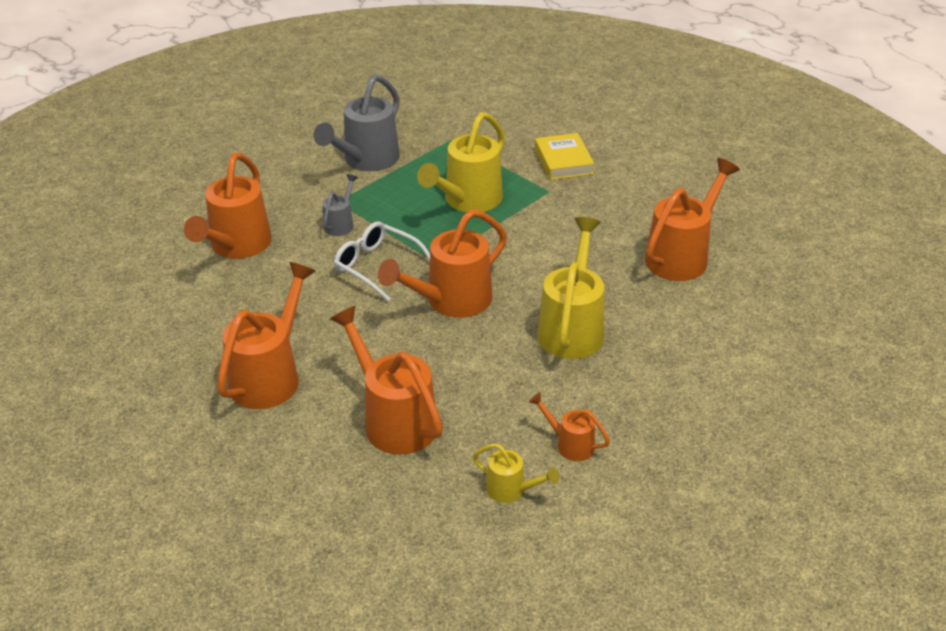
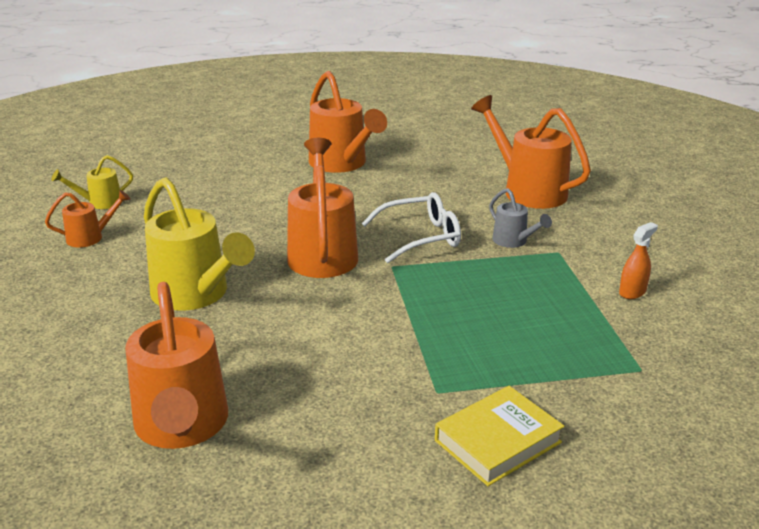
camera: 125 degrees right, 10 degrees down
(366, 161) = (632, 292): grey watering can -> orange spray bottle
(394, 419) = (230, 188): orange watering can -> none
(468, 201) = (478, 324): yellow watering can -> none
(563, 161) = (497, 441): yellow book -> yellow book turned 60 degrees counterclockwise

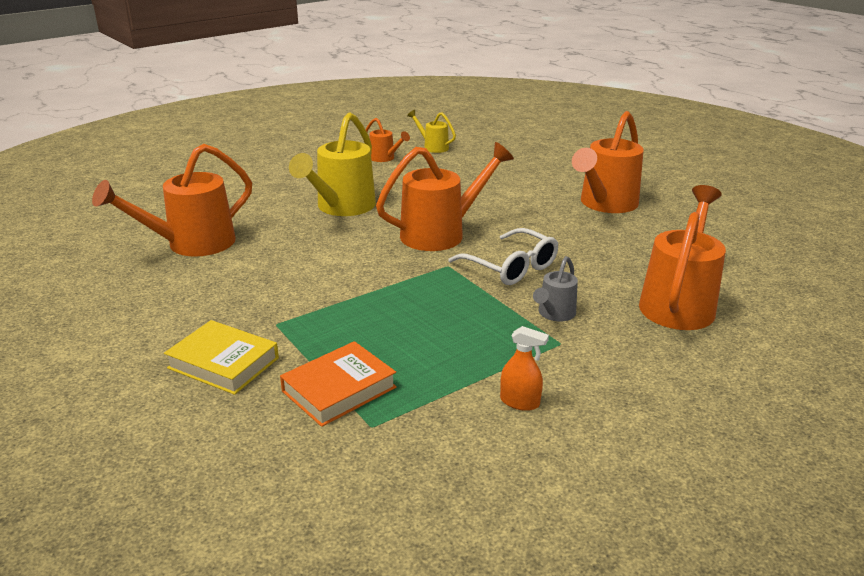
camera: 65 degrees right, 0 degrees up
(579, 375) = (339, 389): none -> orange book

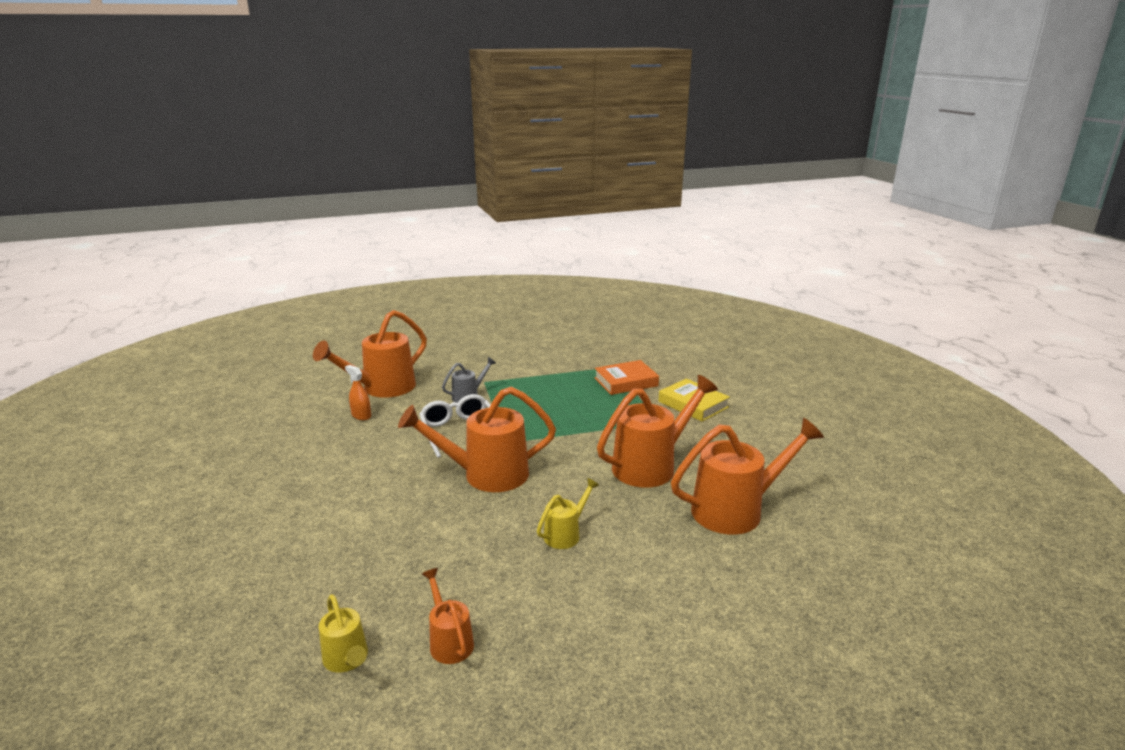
camera: 160 degrees left, 5 degrees down
(341, 207) = (566, 534): yellow watering can -> yellow watering can, size x0.50
(520, 402) = (535, 363): orange spray bottle -> orange spray bottle (361, 415)
(605, 204) = (291, 479): orange watering can -> orange watering can (651, 466)

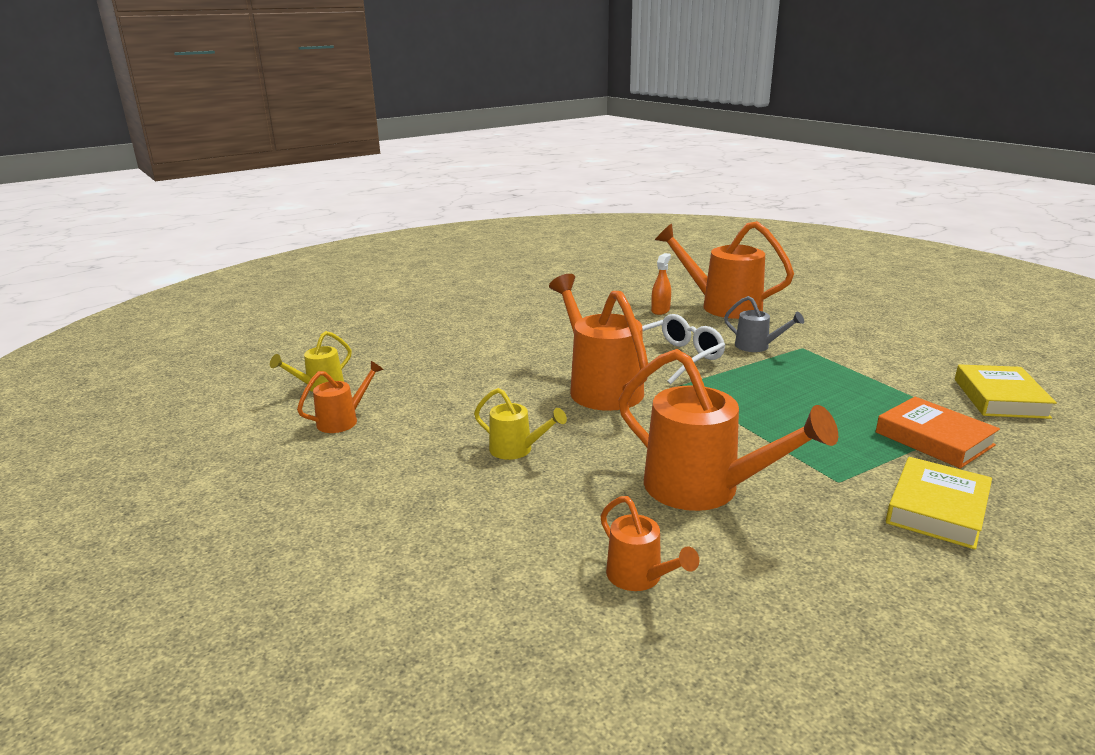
camera: 75 degrees right, 0 degrees up
(592, 351) = (1000, 398): none -> yellow book
(736, 510) = (640, 578): orange watering can -> orange watering can, size x0.50

